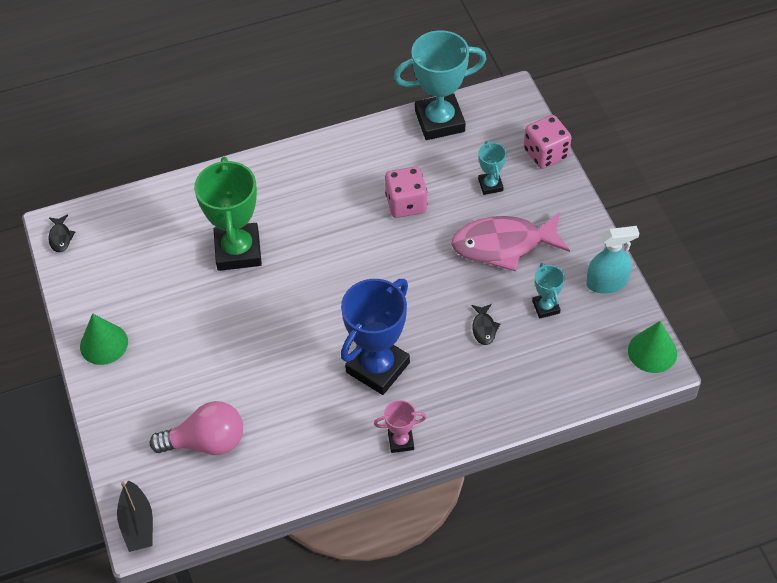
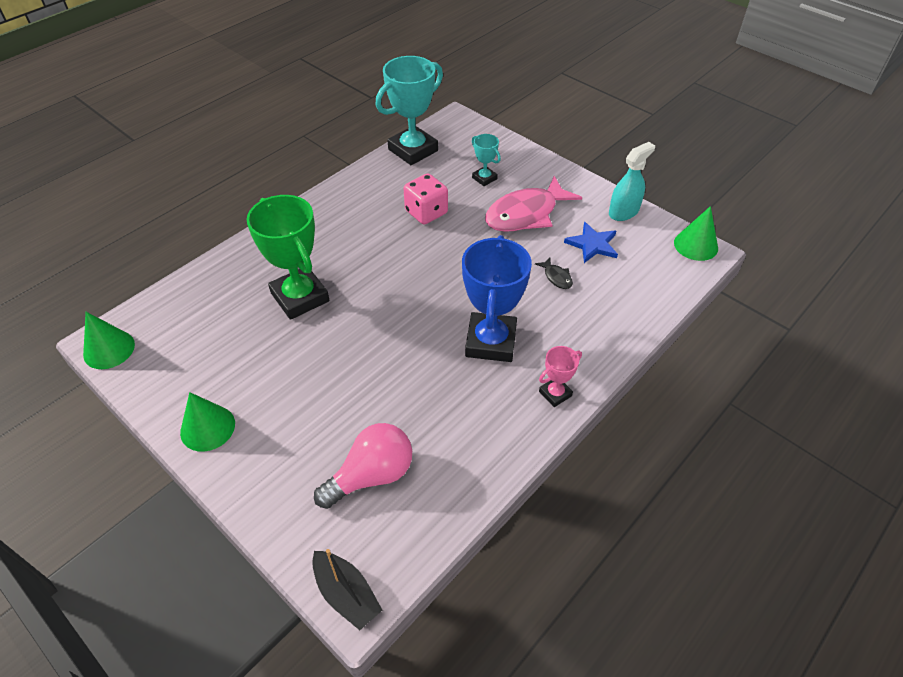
camera: 30 degrees left, 5 degrees down
(60, 237) = (109, 349): black fish -> green cone
(546, 154) = (510, 145): pink dice -> none
(546, 307) = (592, 244): turquoise trophy -> blue star

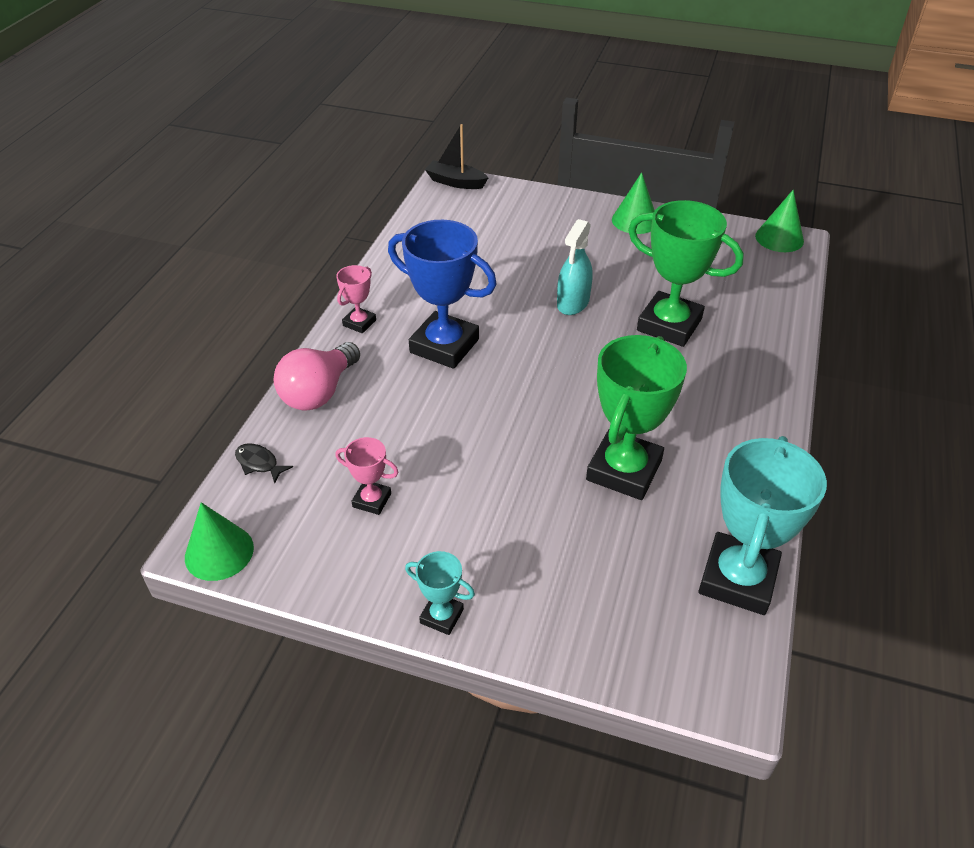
camera: 155 degrees right, 5 degrees down
(371, 475) = (484, 232): pink light bulb -> pink light bulb (319, 392)
(426, 212) = (624, 470): pink dice -> green trophy
(484, 178) = (585, 562): turquoise trophy -> turquoise trophy (441, 616)
(491, 342) = (444, 346): blue trophy -> blue trophy turned 45 degrees counterclockwise
(526, 214) = (486, 518): pink fish -> none
(556, 277) = (403, 437): black fish -> black fish (259, 463)
(592, 244) = (372, 500): blue star -> pink trophy
(623, 212) = (340, 576): turquoise spray bottle -> turquoise spray bottle (573, 303)

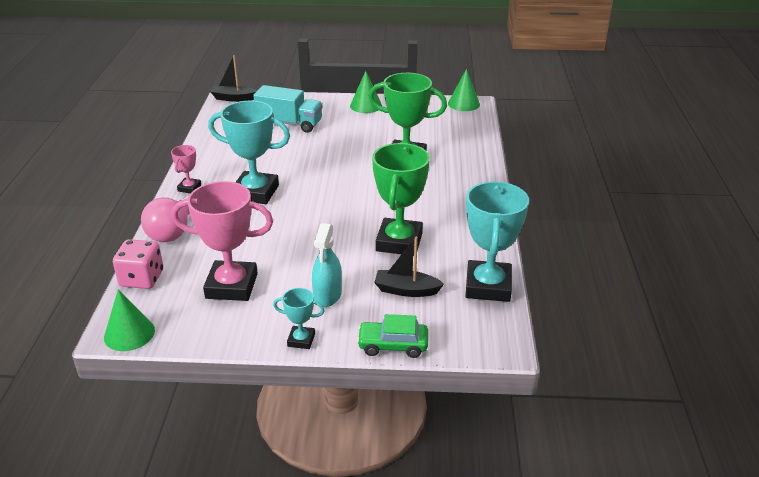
camera: 15 degrees left, 10 degrees down
(259, 463) = (142, 279): black fish -> pink dice
(372, 500) = (231, 286): pink trophy -> pink trophy, size x2.07
(444, 346) = (255, 192): blue trophy -> turquoise trophy
(520, 236) = (289, 123): none -> turquoise truck
(569, 656) = (393, 345): none -> green car
(573, 303) = (337, 156): turquoise spray bottle -> turquoise spray bottle (327, 295)
(613, 560) = (406, 290): none -> black boat

